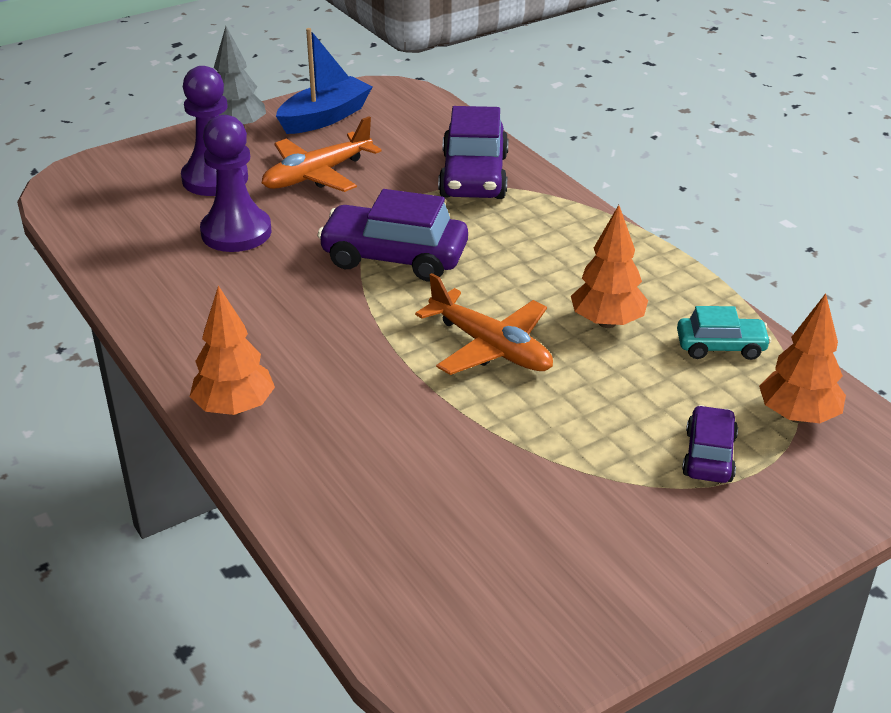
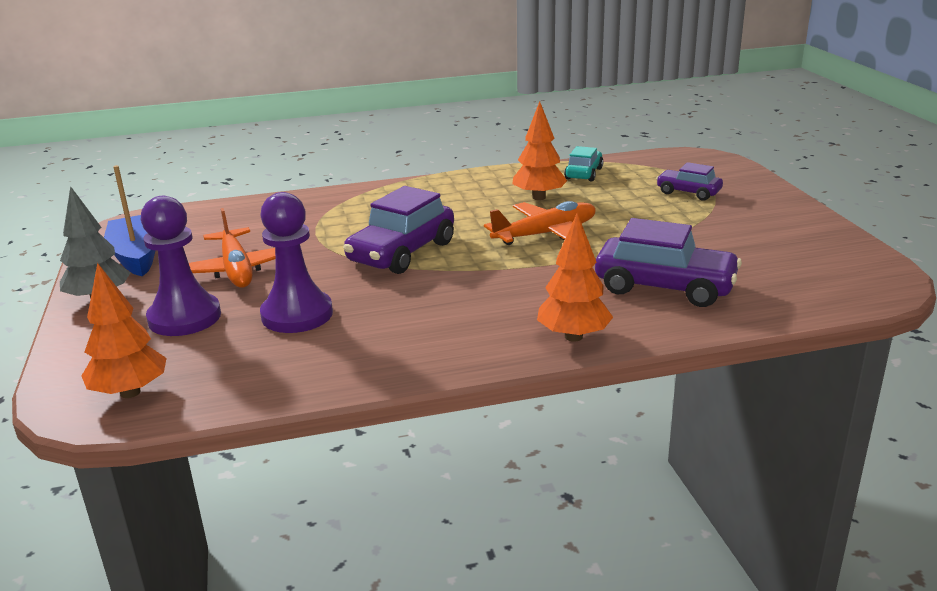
camera: 70 degrees left, 10 degrees down
(474, 176) = (311, 211): purple car -> purple car (665, 287)
(797, 416) = (659, 167): orange tree -> orange tree (130, 392)

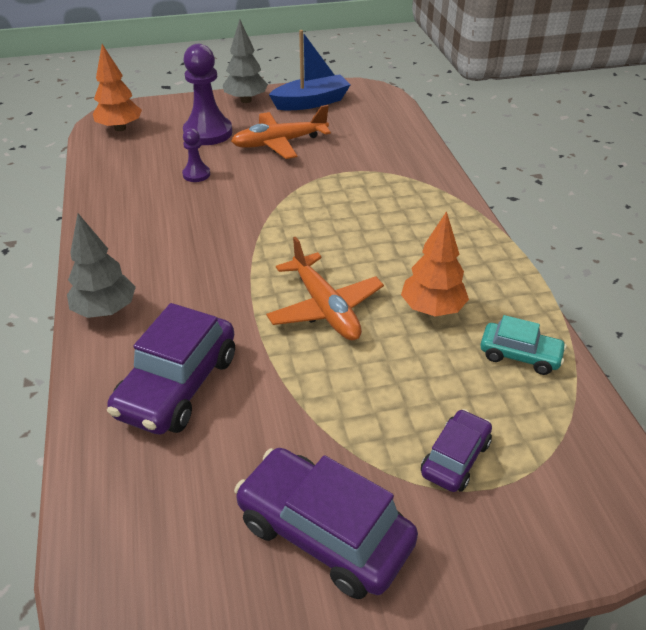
camera: 90 degrees right, 15 degrees up
(297, 315) = (196, 174): purple pawn -> purple pawn, size x0.52
(402, 252) = (295, 217): purple car -> purple car (324, 532)
(573, 336) = (105, 310): orange tree -> grey tree

